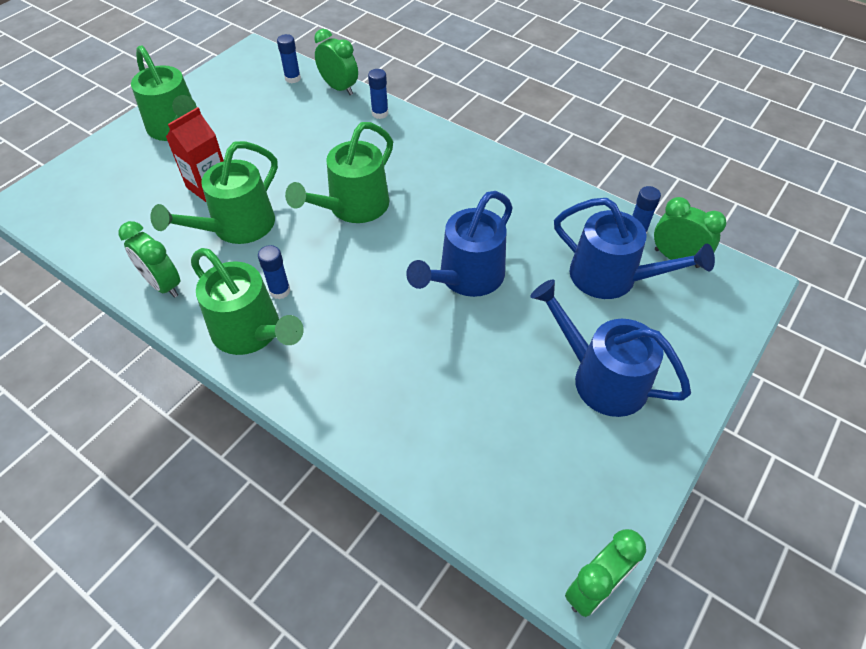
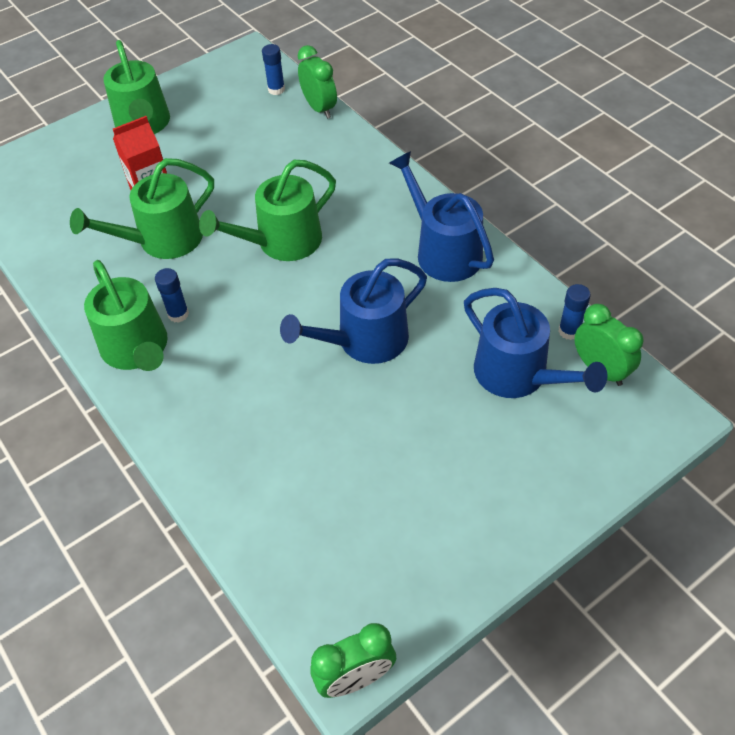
camera: 20 degrees right, 0 degrees up
(163, 285) = (75, 284): green clock -> none
(380, 113) = (350, 144): blue glue stick -> none
(601, 378) = (457, 478): blue watering can -> blue watering can (443, 251)

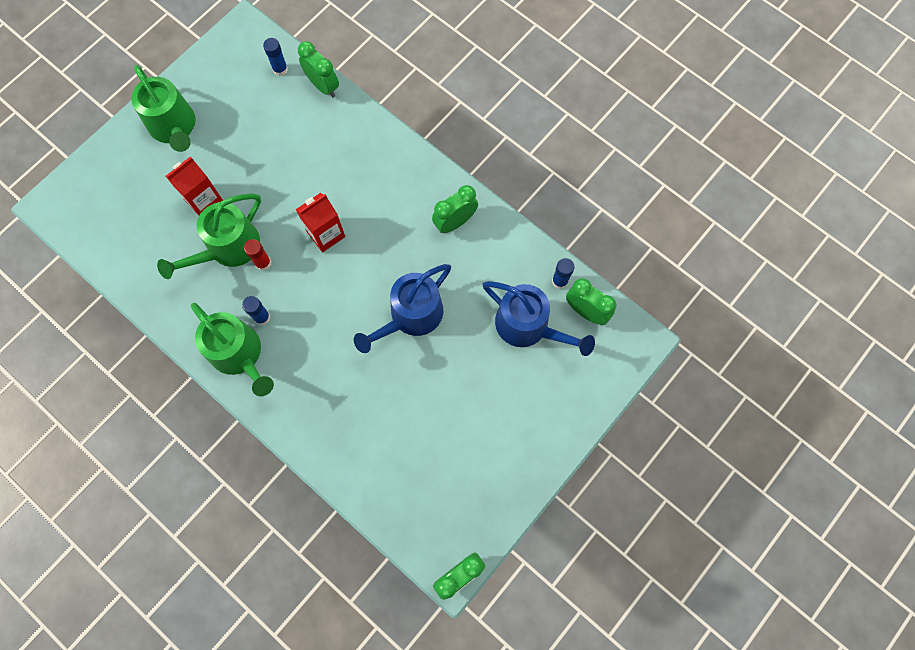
camera: 15 degrees left, 20 degrees up
(198, 260) = (263, 263): none -> red glue stick
(282, 242) = (326, 234): green watering can -> red carton
(443, 251) = (455, 222): blue watering can -> green clock

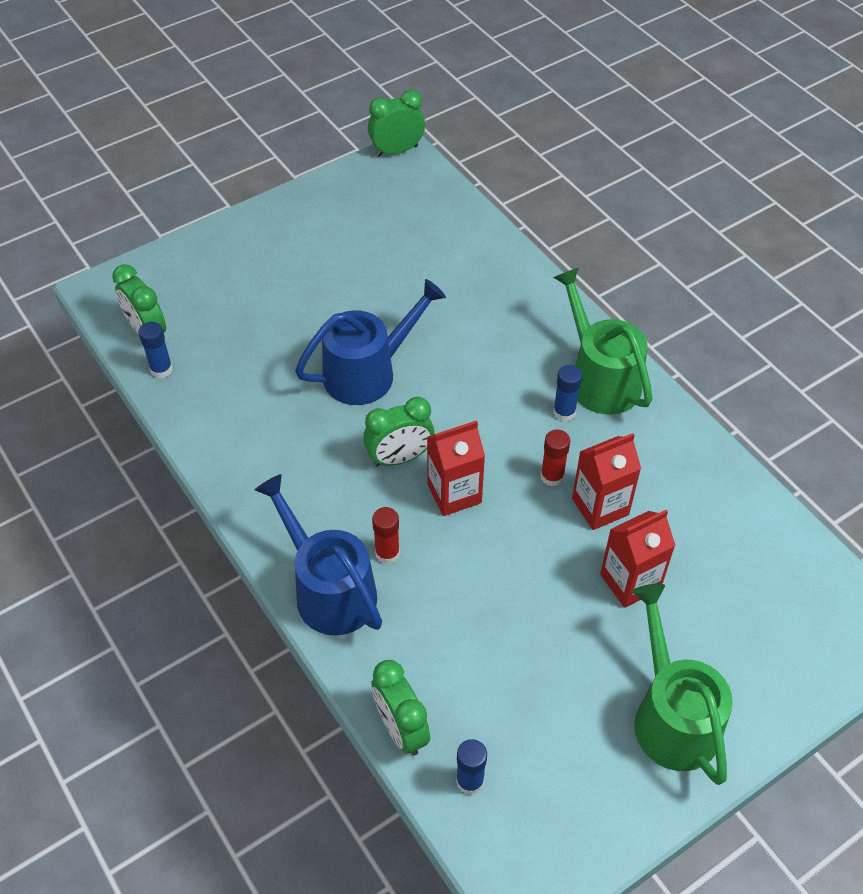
camera: 165 degrees left, 20 degrees down
(228, 248) = (600, 506): green watering can -> red carton
(358, 183) = (387, 553): none -> red glue stick
(455, 222) = (266, 468): green clock -> green clock (399, 458)
(528, 326) = (226, 332): blue watering can -> blue watering can (329, 590)

